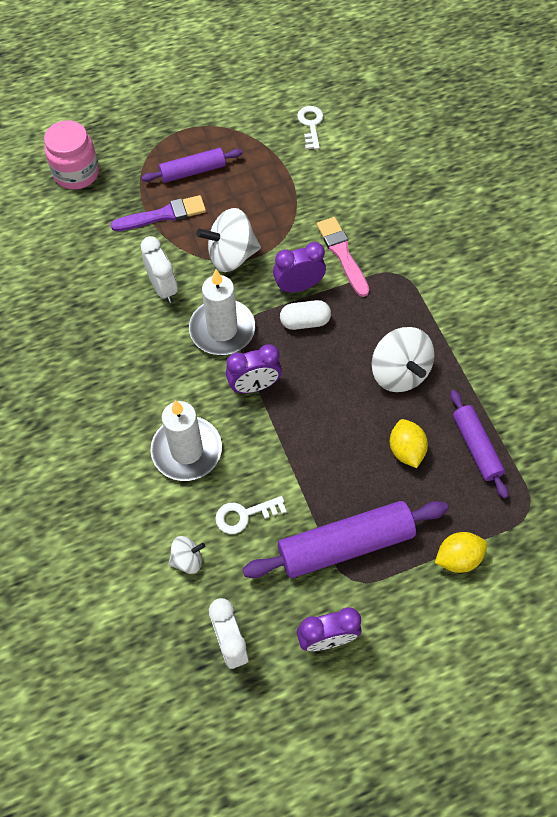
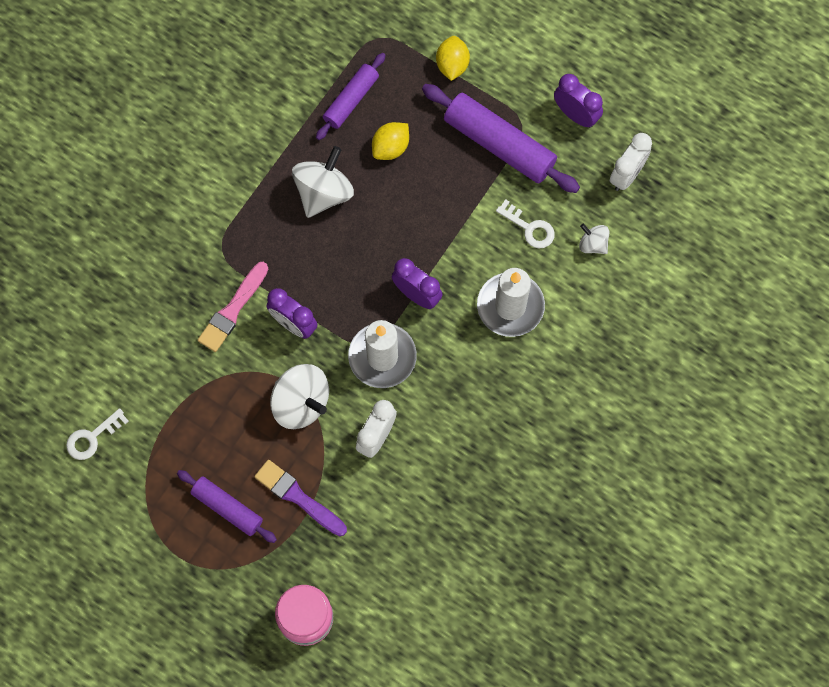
camera: 125 degrees left, 10 degrees up
(305, 322) = (326, 295): white capsule -> none
(457, 558) = (452, 65): yellow lemon -> yellow lemon turned 60 degrees clockwise

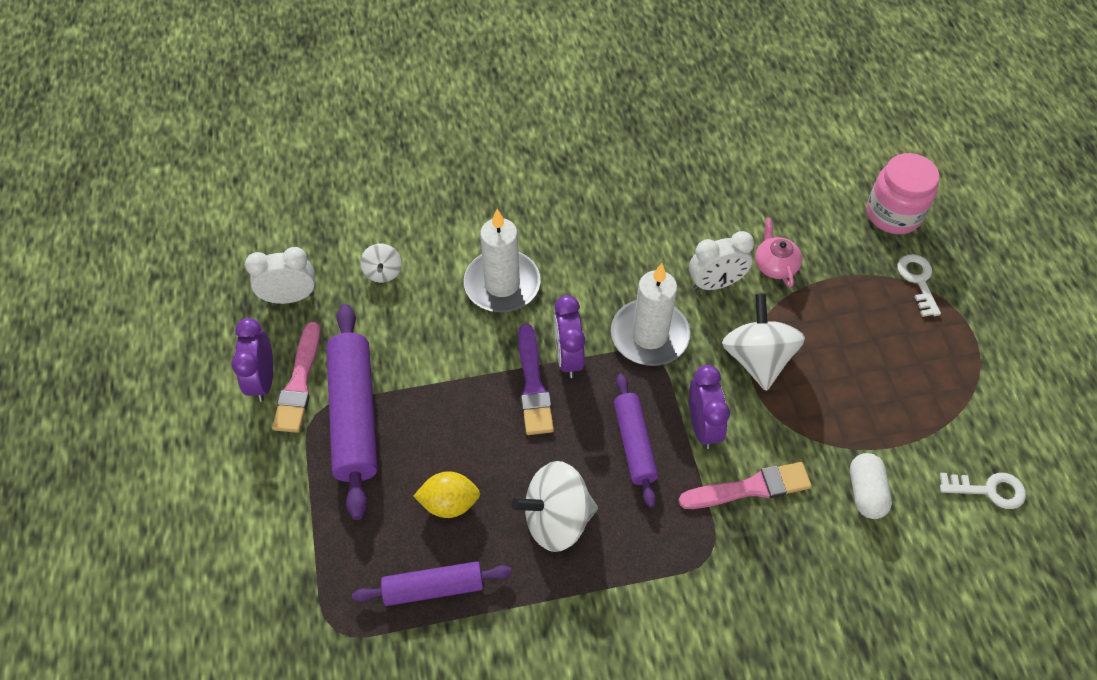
camera: 135 degrees left, 15 degrees down
(164, 369) = (865, 492): none -> white capsule
(227, 508) = (897, 333): purple rolling pin -> purple rolling pin (634, 444)
(298, 497) = (825, 294): purple brush -> purple brush (533, 385)
(350, 490) = (775, 265): none -> pink teapot
(452, 65) = (303, 528): yellow lemon -> none
(529, 228) = (415, 327): white key -> white key (918, 281)
(553, 132) = (299, 383): none -> pink brush

